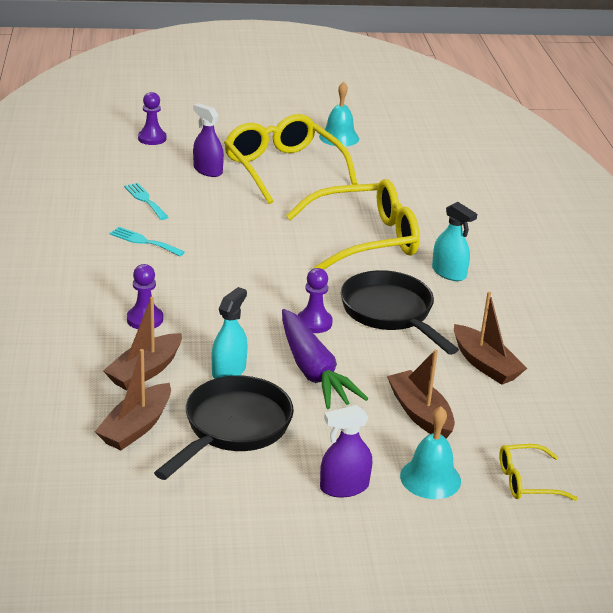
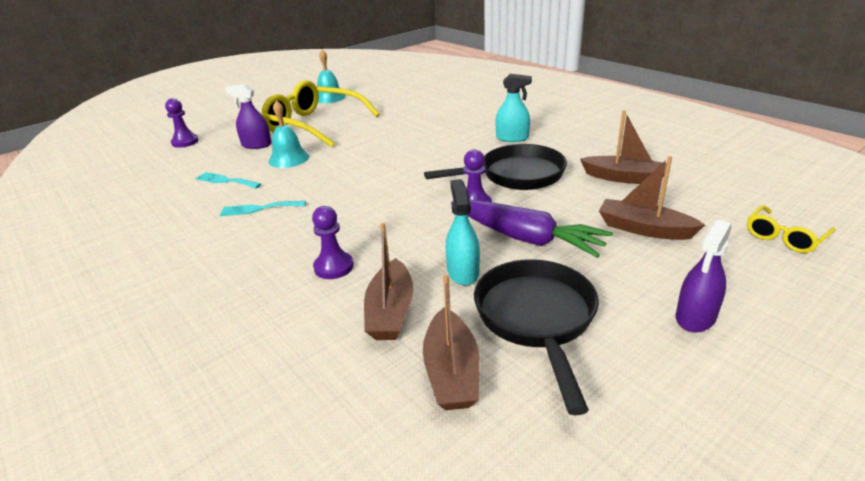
camera: 30 degrees left, 0 degrees up
(366, 239) = (430, 141): yellow glasses -> none
(390, 313) = (515, 175): black pan -> black pan turned 135 degrees clockwise
(430, 478) = (732, 271): turquoise bell -> turquoise bell (289, 159)

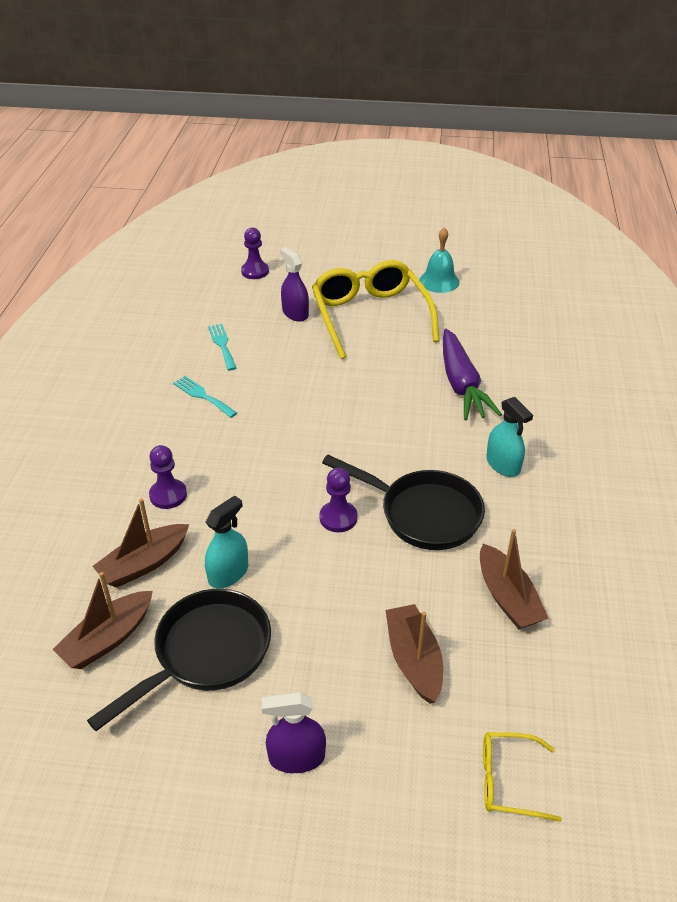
camera: 45 degrees right, 10 degrees up
(289, 159) = (293, 350): turquoise bell -> none
(525, 238) = (316, 583): purple carrot -> purple carrot (461, 384)

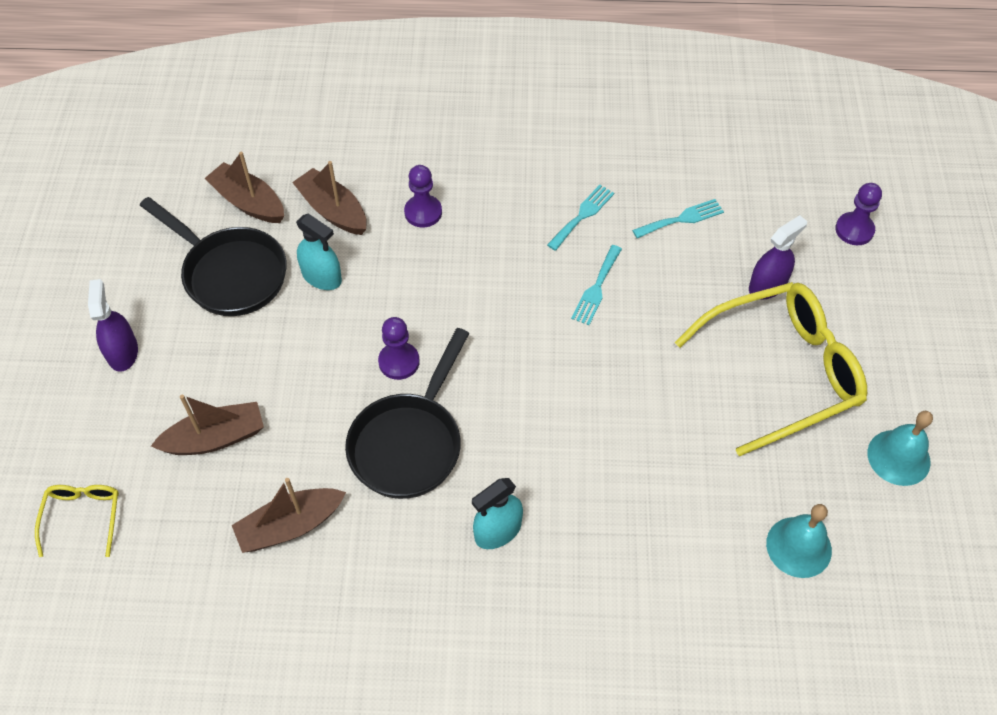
camera: 85 degrees right, 15 degrees up
(280, 394) = (596, 288): none -> turquoise fork
(461, 384) = (650, 485): purple carrot -> none
(505, 327) = (799, 547): none -> turquoise bell

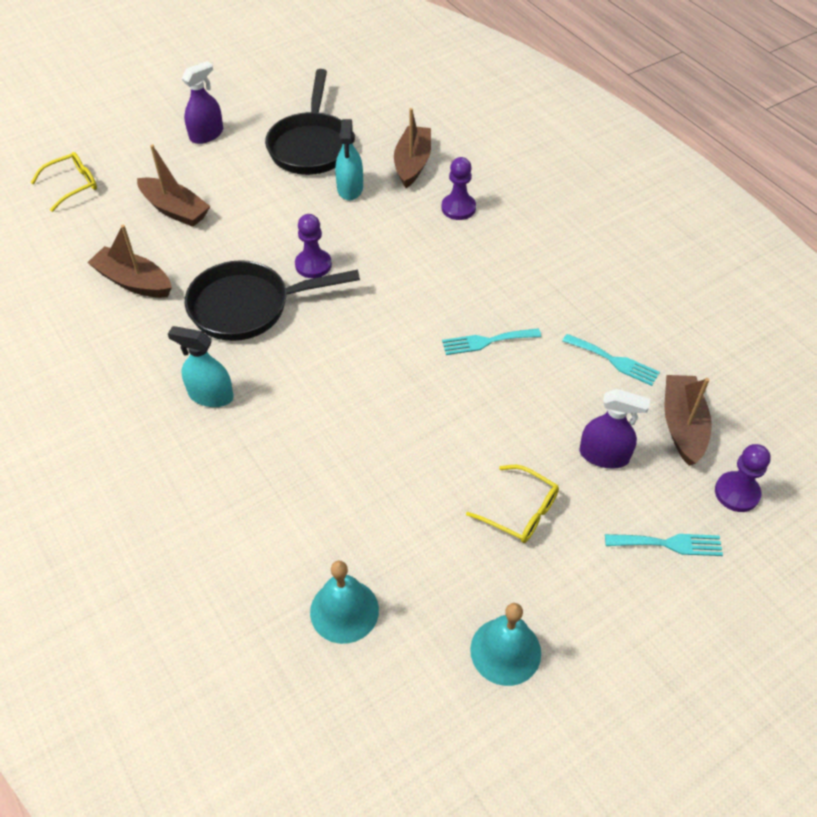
camera: 55 degrees right, 5 degrees down
(248, 202) = (378, 122): brown boat -> brown boat (682, 426)
(582, 215) = (550, 297): turquoise fork -> turquoise fork (668, 544)
(783, 371) = (521, 512): yellow glasses -> yellow glasses, size x0.46

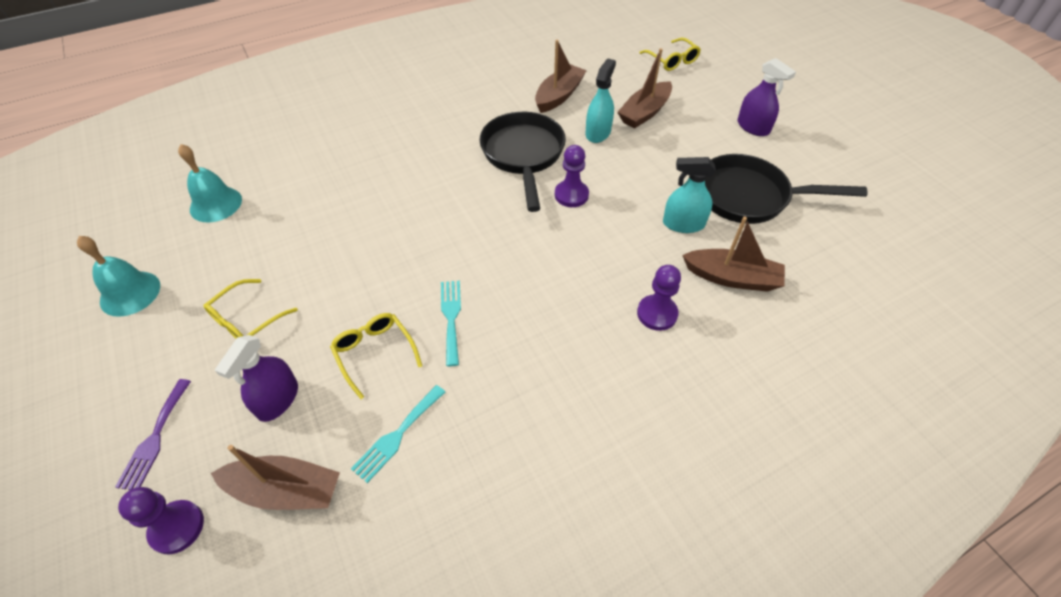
camera: 95 degrees right, 0 degrees up
(211, 395) = (433, 137): turquoise spray bottle -> turquoise spray bottle (598, 133)
(537, 392) = (374, 352): none -> yellow glasses
(668, 544) = (155, 438): turquoise fork -> purple fork

